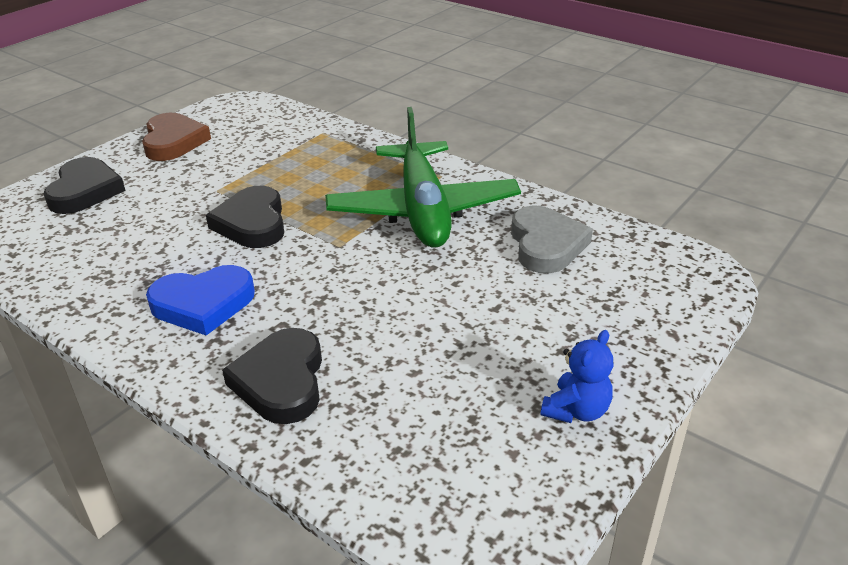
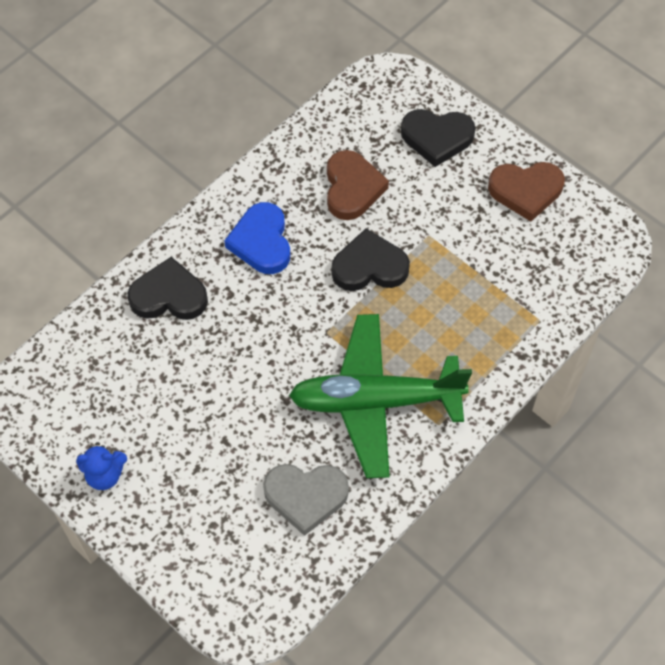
camera: 95 degrees right, 25 degrees up
(137, 241) = (352, 188): none -> brown heart
(576, 410) = (105, 474): blue teddy bear -> blue teddy bear turned 45 degrees counterclockwise

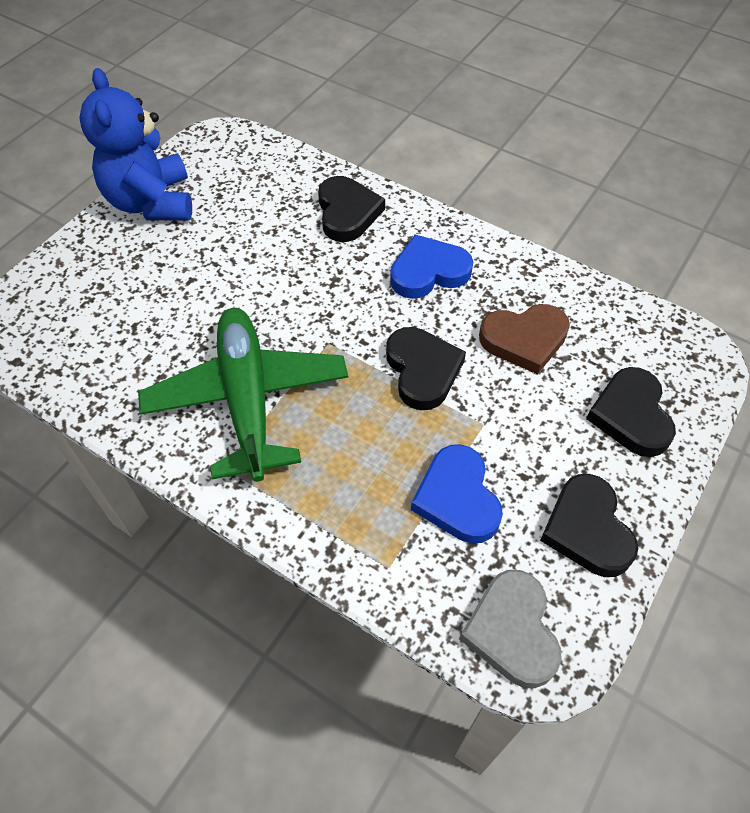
camera: 80 degrees right, 5 degrees down
(105, 474) = (151, 202): blue teddy bear -> blue teddy bear, size x2.12
(306, 496) = (130, 353): grey heart -> grey heart (512, 631)
(490, 265) = (457, 498): none -> blue heart
(526, 191) = (587, 529): brown heart -> black heart

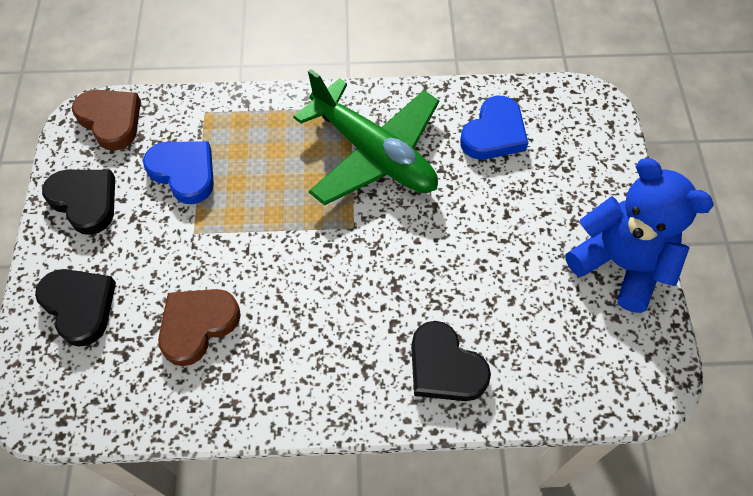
camera: 145 degrees right, 5 degrees up
(422, 370) = (265, 247): black heart -> none
(428, 272) = (321, 345): blue heart -> blue heart (494, 133)
(512, 631) = (111, 120): grey heart -> brown heart

